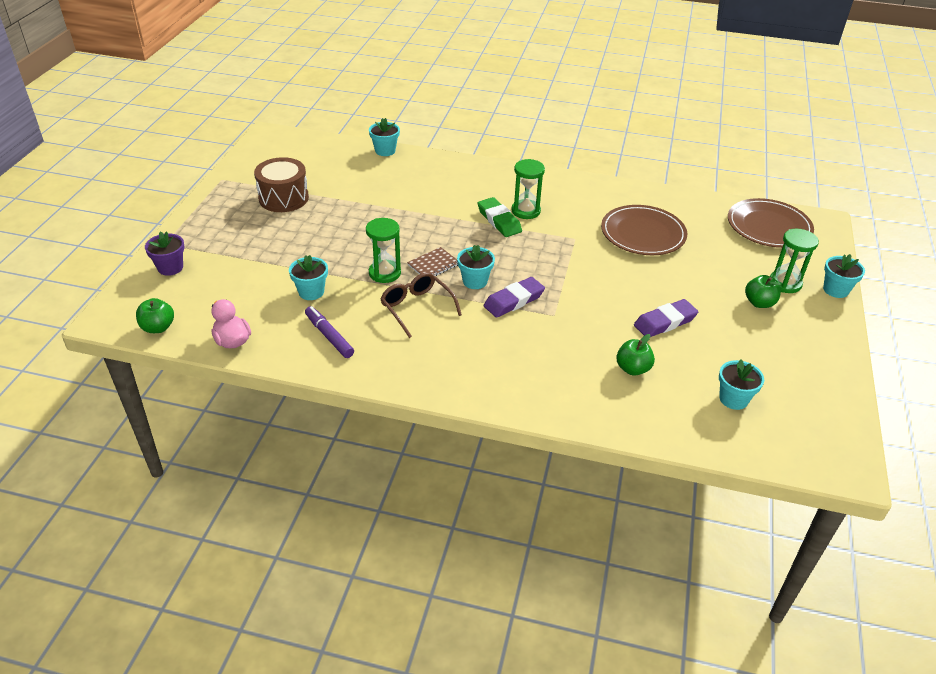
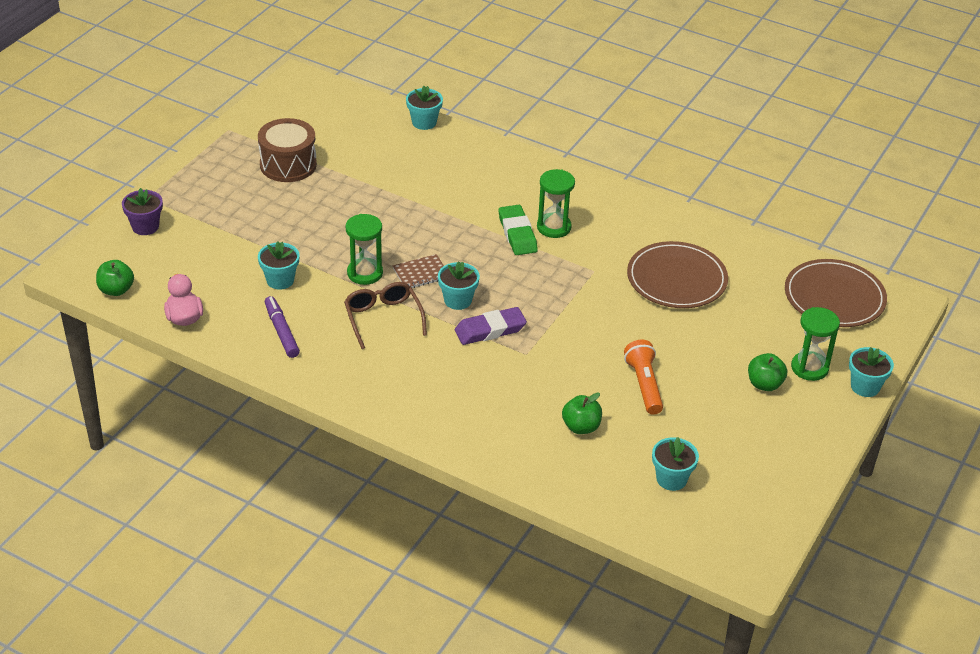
camera: 15 degrees right, 0 degrees up
(665, 322) = (644, 385): purple eraser -> orange flashlight

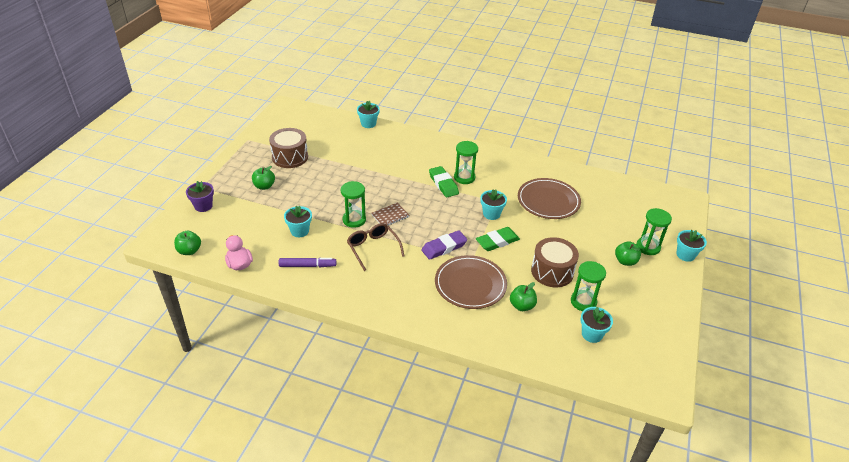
camera: 10 degrees left, 0 degrees up
(240, 206) = (264, 186): none -> green apple
(281, 331) = (307, 265): purple marker -> purple marker turned 120 degrees clockwise
(458, 300) = (418, 230): turquoise flower pot -> turquoise flower pot (491, 214)
(574, 331) = (497, 241): none -> green eraser
(644, 385) = (552, 271): orange flashlight -> brown drum
(676, 433) = (583, 302): none -> green hourglass
(834, 297) = (644, 201): brown plate -> brown plate (470, 284)

